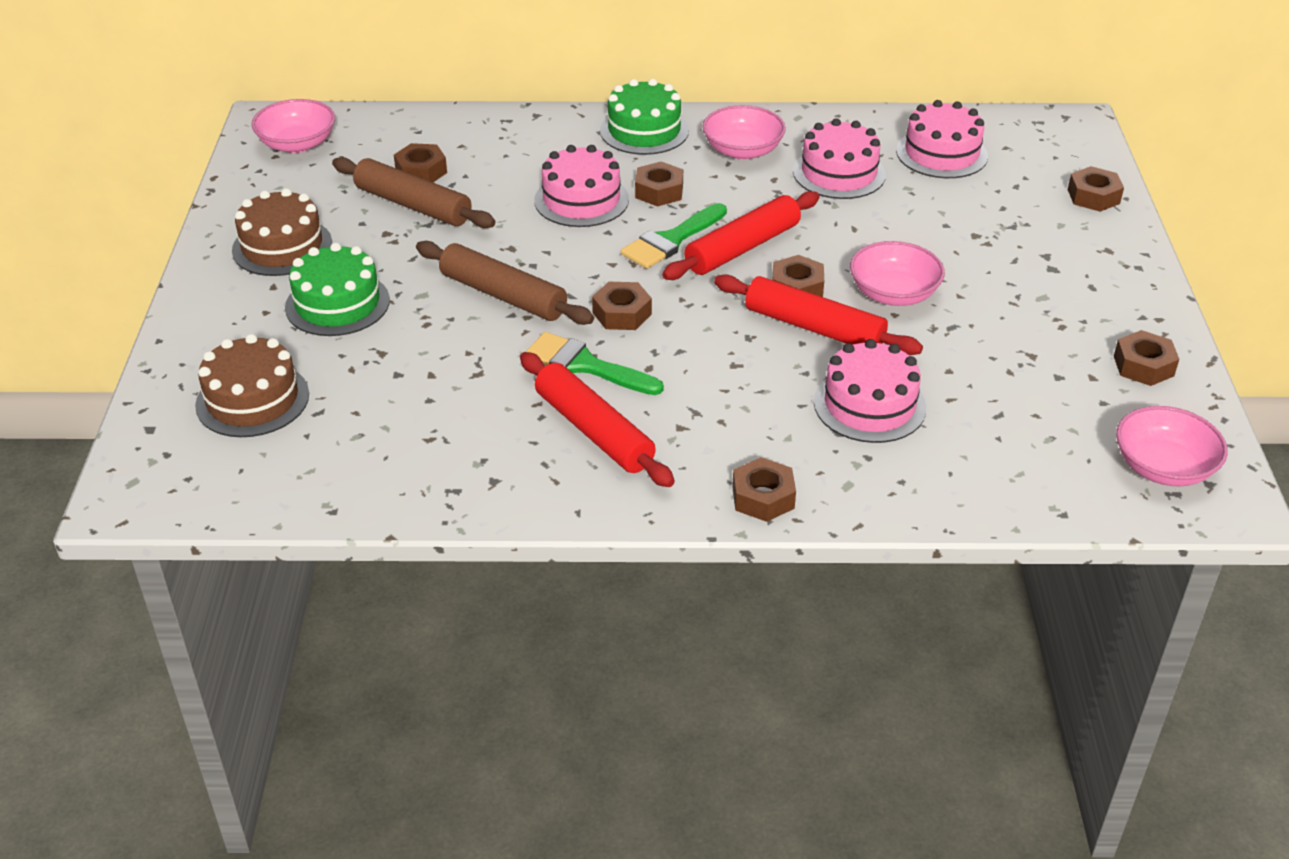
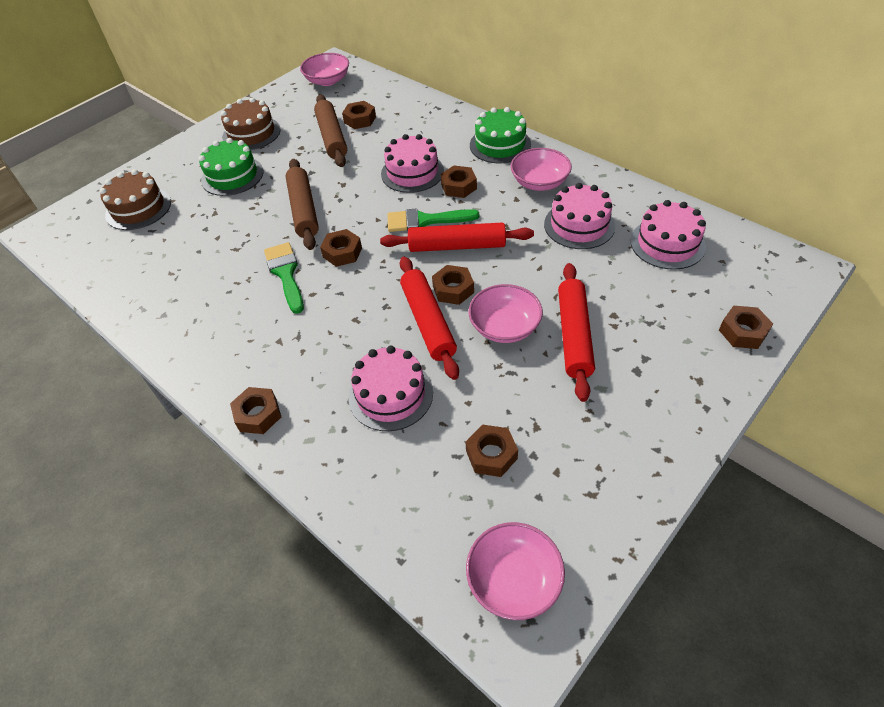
camera: 45 degrees right, 10 degrees up
(593, 431) = (239, 315): red rolling pin -> red rolling pin (574, 335)
(1143, 366) = (606, 488): brown nut -> brown nut (491, 454)

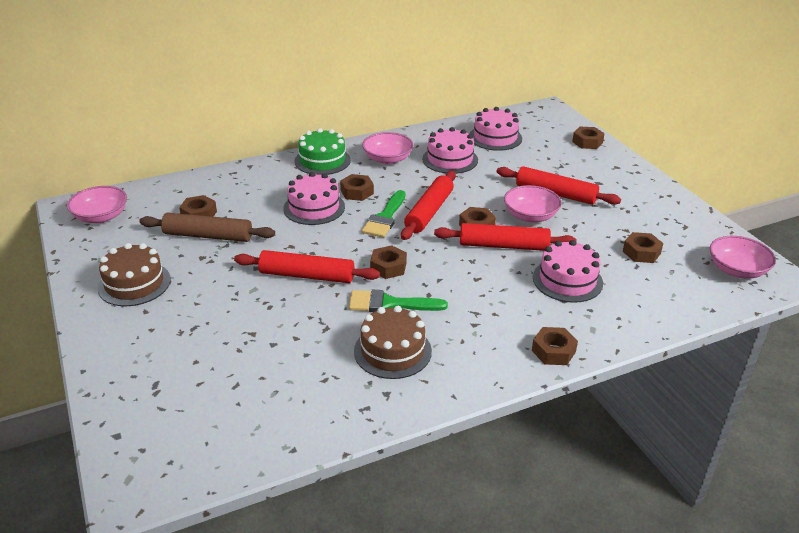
camera: 70 degrees left, 15 degrees down
(138, 208) = (182, 391): brown cake -> brown cake (392, 351)
(232, 176) = (199, 310): green cake -> none
(304, 210) = (307, 275): brown rolling pin -> red rolling pin

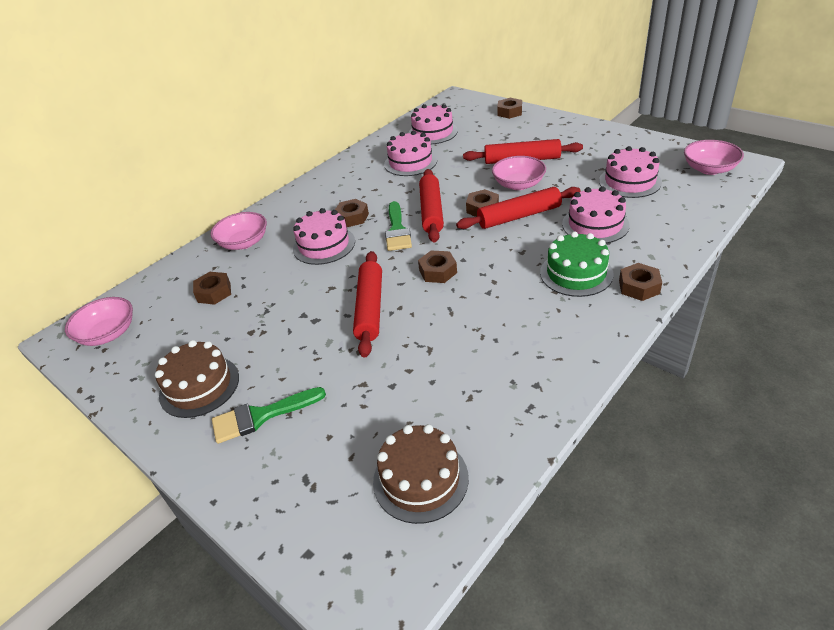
camera: 20 degrees left, 5 degrees up
(208, 236) = (240, 309): brown rolling pin -> none
(307, 275) = (370, 308): red rolling pin -> red rolling pin turned 75 degrees counterclockwise
(322, 160) = (296, 201): green cake -> green cake (576, 273)
(387, 159) = (355, 180): pink bowl -> pink bowl (244, 243)
(390, 304) = (468, 303): green brush -> green brush (261, 416)
(392, 351) = (507, 344): brown cake -> brown cake (420, 479)
(641, 252) = (629, 181): brown nut -> pink cake

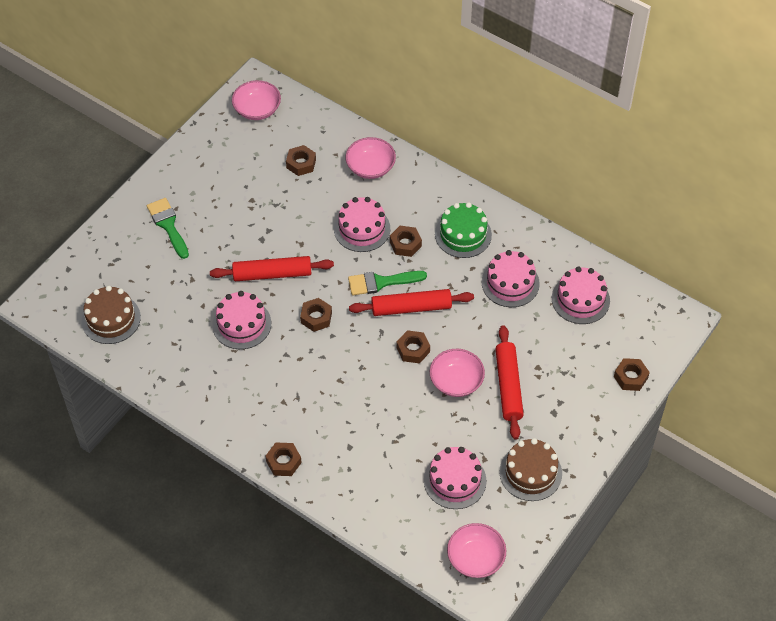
camera: 80 degrees right, 15 degrees up
(199, 386) = (198, 183): brown cake -> brown cake (530, 472)
(519, 216) = (397, 380): red rolling pin -> none
(576, 273) = (305, 418): green cake -> green cake (463, 234)
(595, 224) = (378, 441): pink cake -> pink cake (241, 324)

